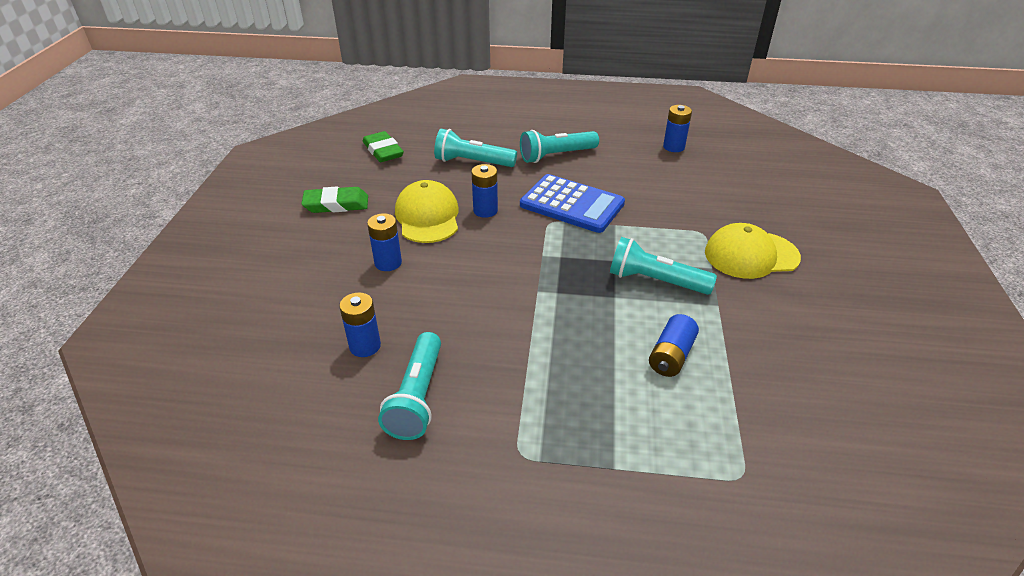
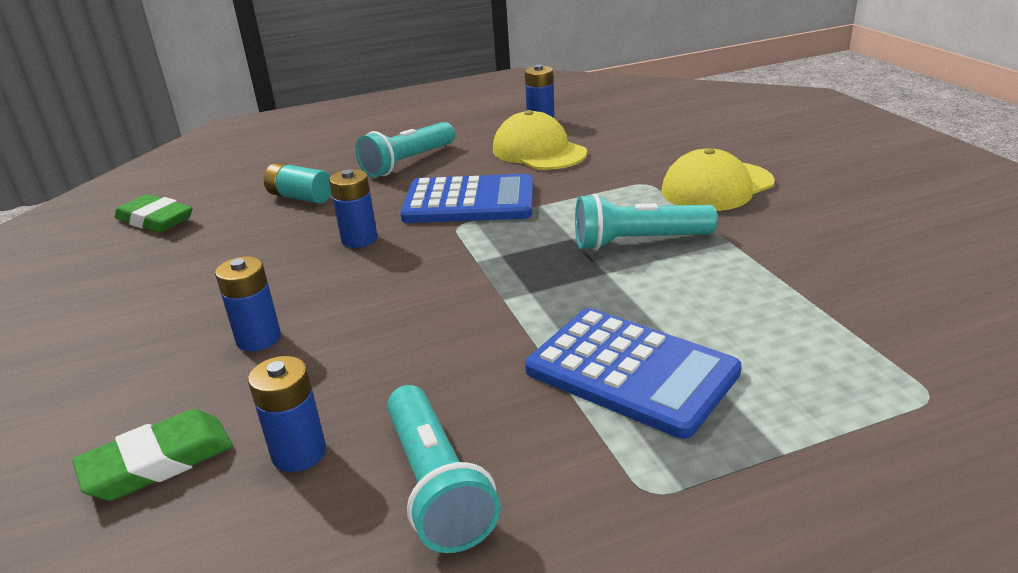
camera: 25 degrees left, 10 degrees down
(336, 204) = (121, 298): green eraser -> green eraser (158, 462)
(427, 216) = (280, 269): yellow cap -> yellow cap (538, 151)
(473, 162) = (300, 197): turquoise flashlight -> turquoise battery
(571, 375) = (631, 372): none -> blue calculator
(671, 356) = (729, 307): blue battery -> none

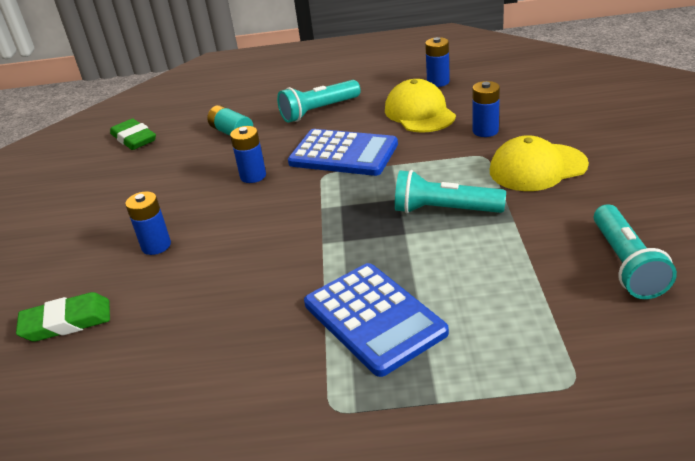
camera: 20 degrees right, 5 degrees up
(299, 453) = (143, 333): blue battery -> blue battery (485, 131)
(437, 485) = (210, 373): turquoise flashlight -> turquoise flashlight (626, 264)

